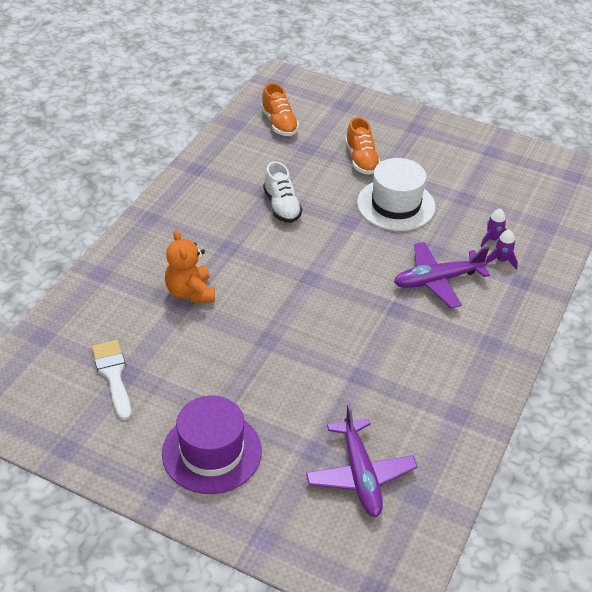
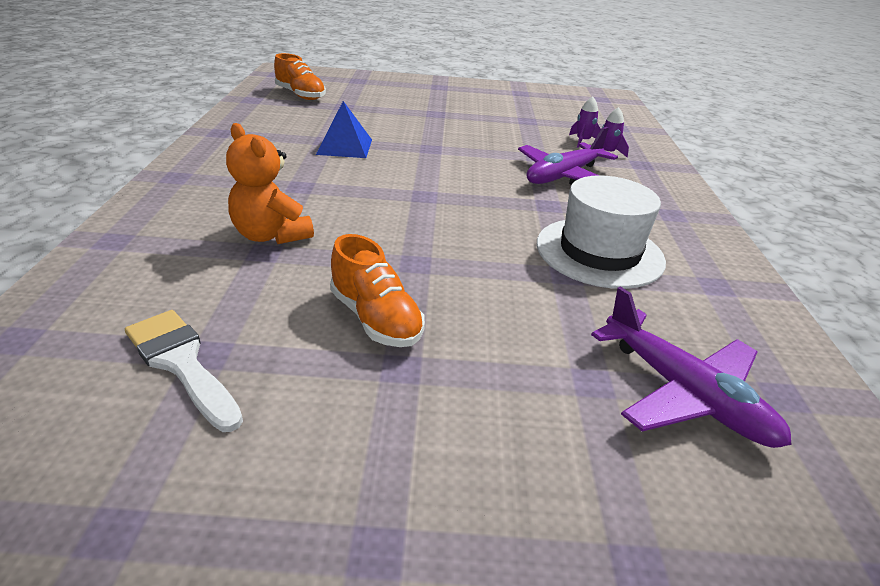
camera: 25 degrees left, 10 degrees down
(212, 452) = (430, 435): purple hat -> none
(281, 206) = (344, 147): white shoe -> blue pyramid
(361, 160) = (405, 108): orange shoe -> orange shoe (375, 318)
(396, 205) = (467, 131): white hat -> white hat (599, 252)

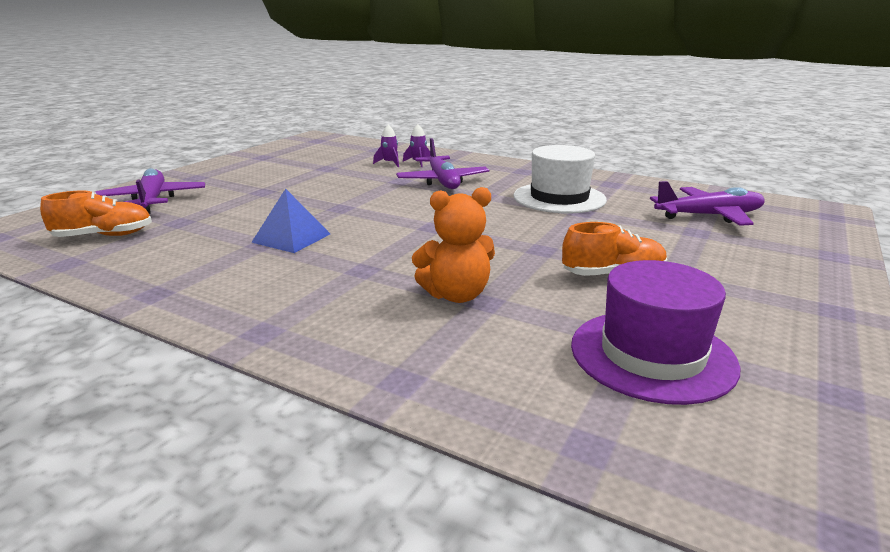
camera: 60 degrees left, 10 degrees down
(181, 363) = (652, 355): white brush -> purple hat
(376, 89) = (152, 200): none -> purple plane

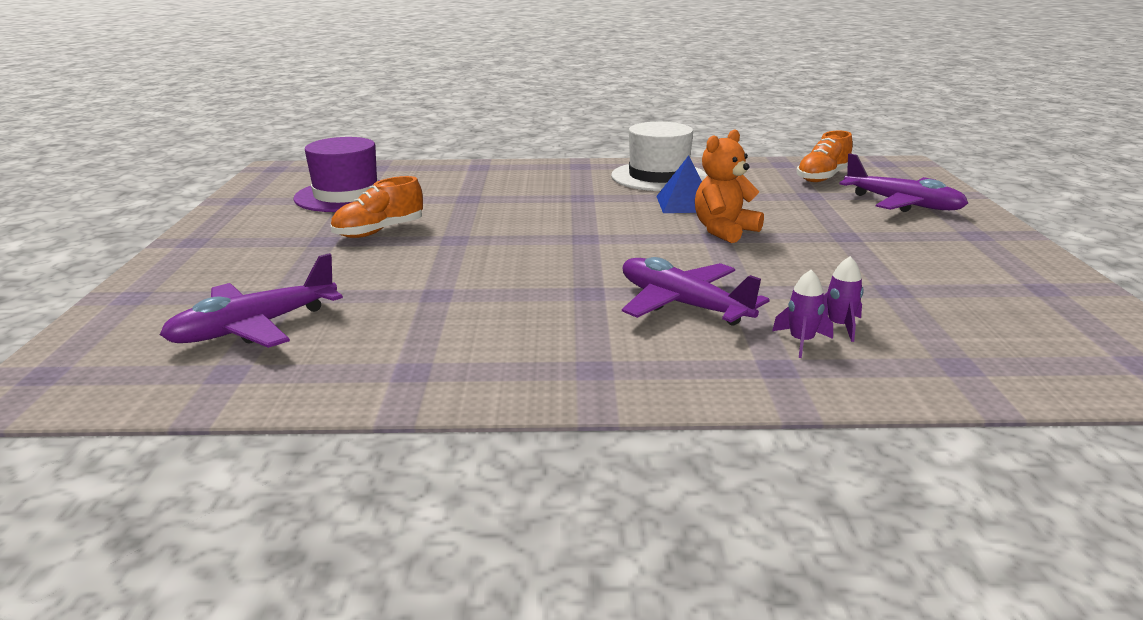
camera: 150 degrees right, 0 degrees up
(456, 295) = (492, 197): orange teddy bear -> orange teddy bear (724, 231)
(559, 198) = (481, 312): white hat -> white hat (658, 177)

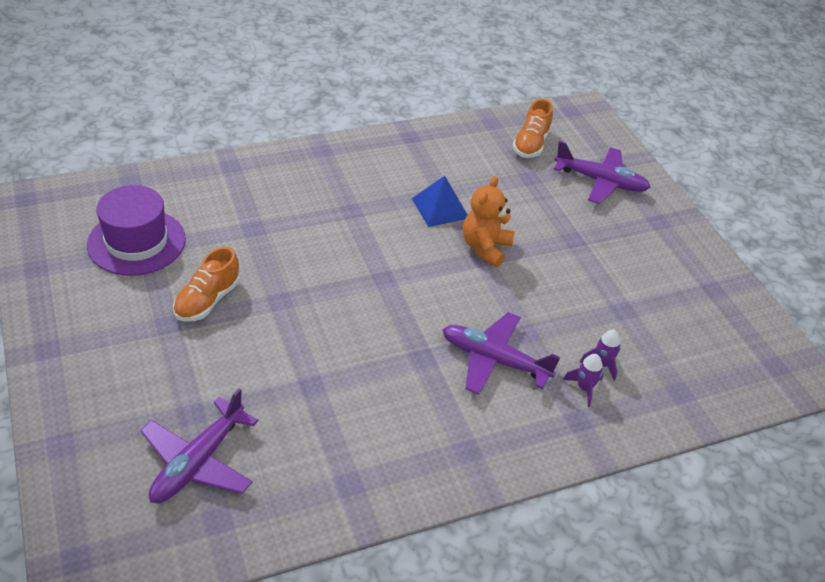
camera: 25 degrees left, 20 degrees up
(658, 177) = (399, 162): white hat -> none

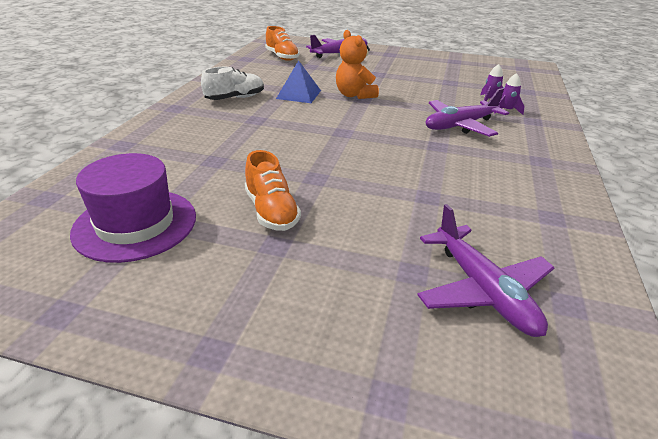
camera: 50 degrees left, 10 degrees down
(382, 172) = (235, 98): none -> white shoe

